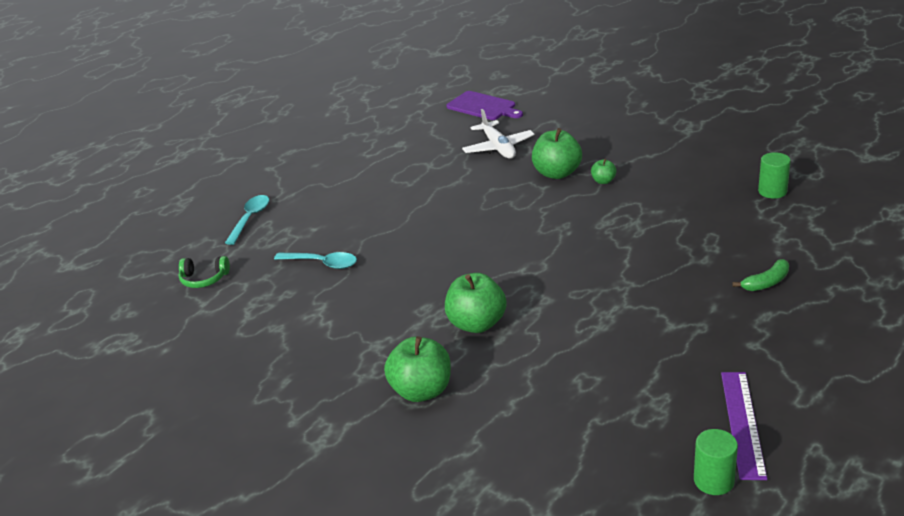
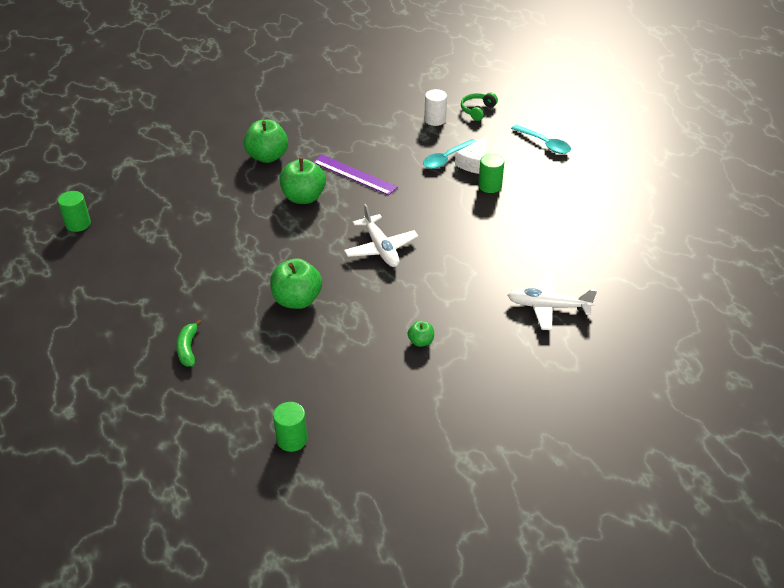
camera: 115 degrees right, 10 degrees up
(244, 299) = (435, 120): none -> white cylinder
(317, 245) = (474, 163): none -> white cheese
(352, 223) = (490, 186): none -> green cylinder
(483, 107) = (653, 334): purple cutting board -> none
(510, 243) = (381, 248): none -> white plane
(557, 173) = (463, 320): green apple -> green apple (297, 300)
(742, 423) = (95, 256): purple ruler -> purple ruler (354, 175)

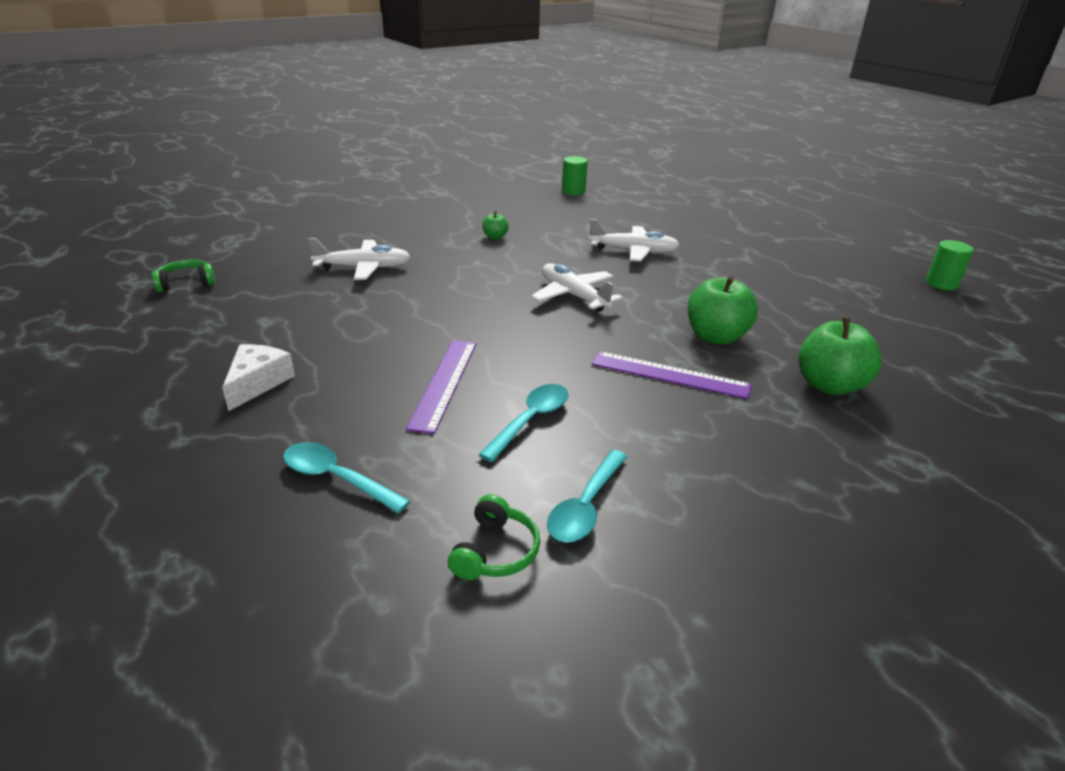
camera: 165 degrees right, 10 degrees down
(188, 348) = (699, 219): green banana -> none
(297, 300) = (634, 251): green apple -> white plane
(435, 120) = (586, 506): white cylinder -> turquoise spoon
(474, 163) = (477, 419): white cheese -> white cheese (258, 383)
(490, 186) = (444, 383): green cylinder -> purple ruler
(692, 303) = (186, 283): none -> green headphones

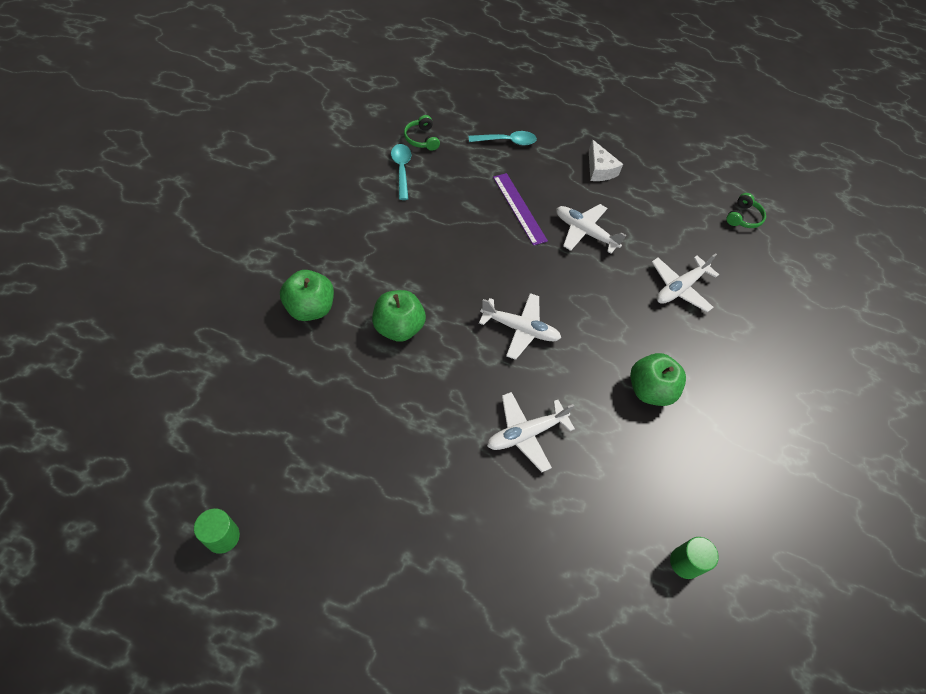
camera: 140 degrees right, 25 degrees up
(392, 333) = (584, 232): none -> white plane
(495, 237) = (649, 390): green apple -> green apple, size x2.01
(530, 420) = (458, 204): turquoise spoon -> none
(670, 375) = (409, 272): purple ruler -> none

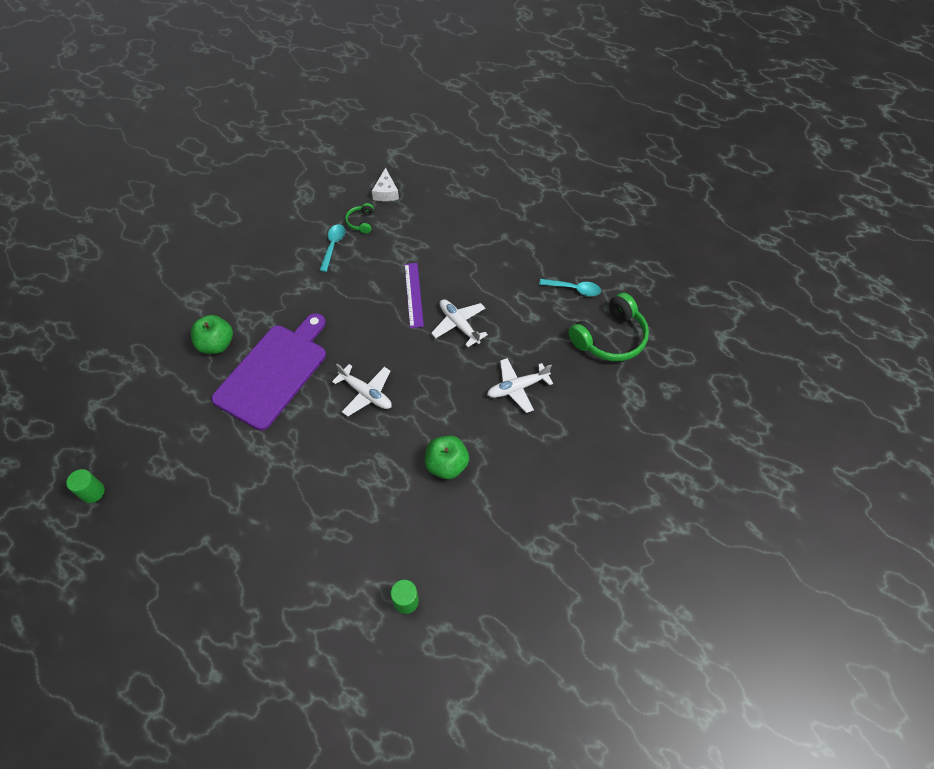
camera: 25 degrees right, 0 degrees up
(398, 327) = (274, 372): green apple -> purple cutting board
(507, 141) = (431, 235): turquoise spoon -> turquoise spoon (574, 289)
(525, 434) = (331, 475): white plane -> none
(599, 169) = (500, 272): white cheese -> white cheese (386, 192)
(743, 217) = (609, 337): green headphones -> green headphones, size x2.08

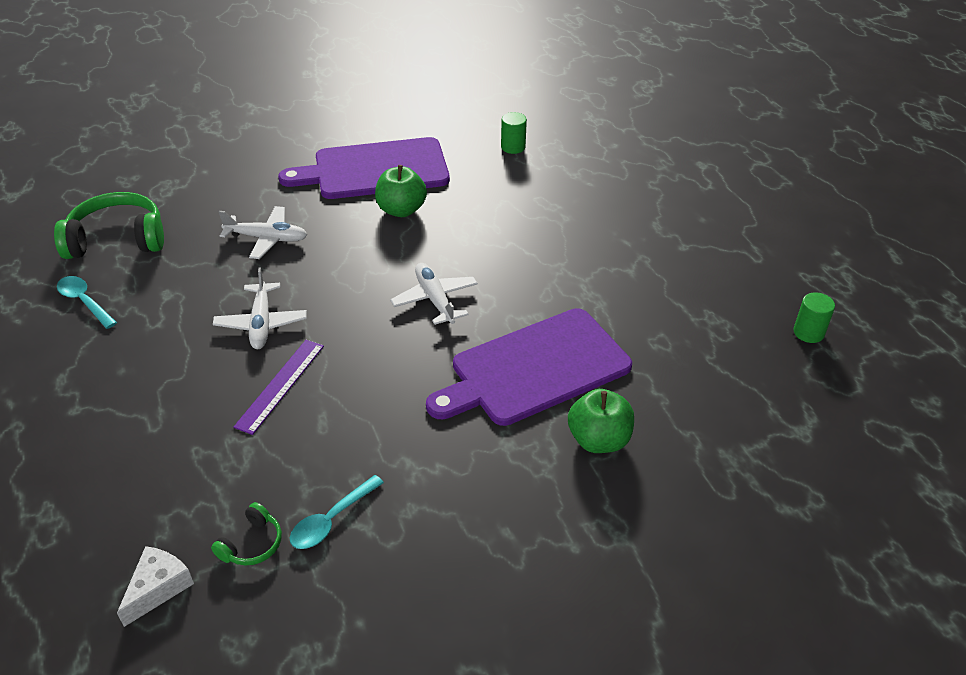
camera: 150 degrees left, 15 degrees down
(502, 501) = (375, 170): none -> purple cutting board

